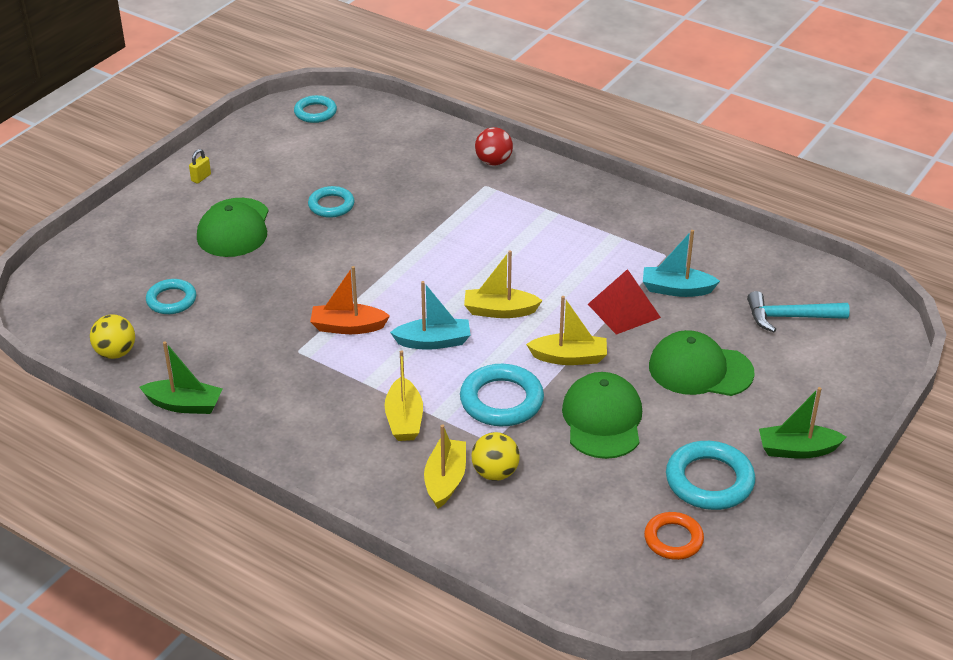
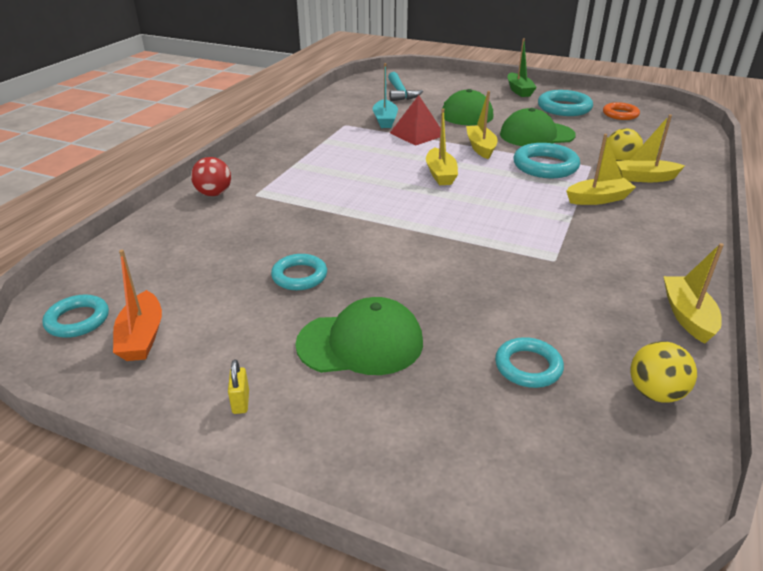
camera: 100 degrees left, 5 degrees down
(184, 405) = (687, 316): green boat -> yellow boat
(201, 178) = (241, 402): yellow padlock -> yellow padlock turned 60 degrees clockwise
(348, 327) = (502, 238): orange boat -> orange boat (142, 337)
(433, 342) = (496, 197): turquoise boat -> none

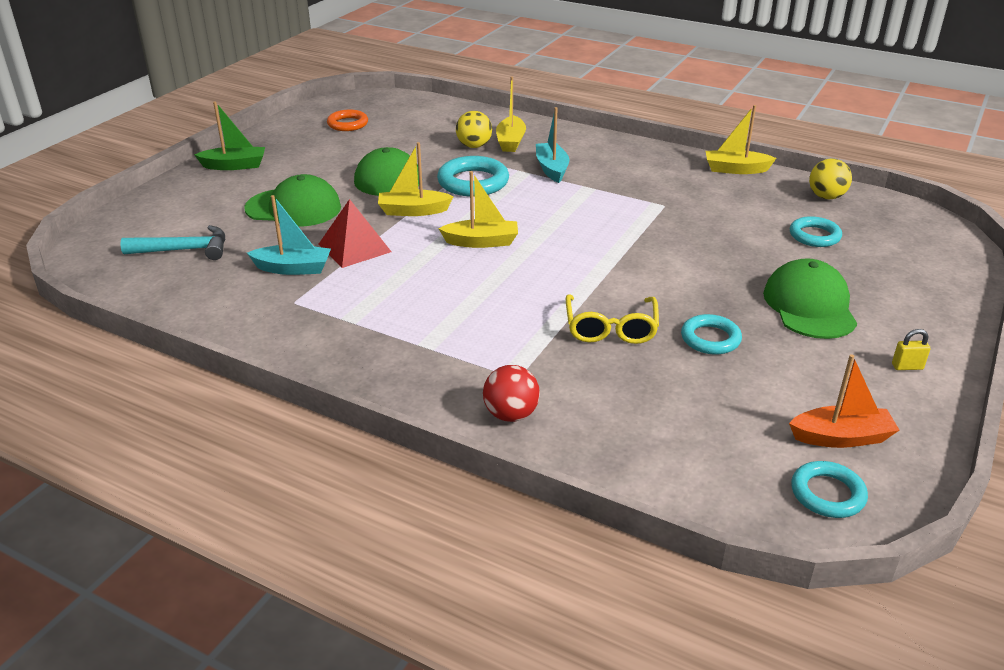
camera: 85 degrees left, 0 degrees up
(316, 229) = (611, 328): none -> yellow glasses
(564, 108) = (312, 148): turquoise ring -> none
(598, 199) = (552, 169): yellow boat -> turquoise boat

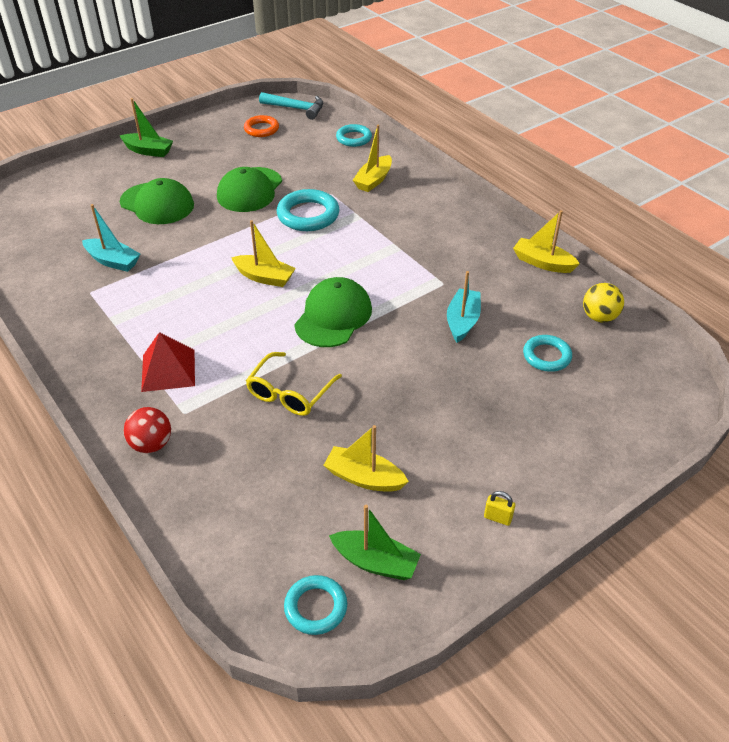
camera: 25 degrees right, 10 degrees up
(185, 250) = (56, 222): turquoise hammer -> turquoise hammer (296, 108)
(354, 248) = (169, 255): red pyramid -> red pyramid (168, 370)
(413, 211) = (239, 231): yellow boat -> yellow boat (364, 478)
(474, 146) = (340, 177): yellow ball -> none
(552, 169) = (382, 218): turquoise boat -> turquoise boat (462, 321)
(710, 339) = (358, 430): turquoise ring -> turquoise ring (354, 138)
(809, 306) = (471, 427): green cap -> green cap (333, 316)
(841, 437) = (375, 562): orange boat -> green boat

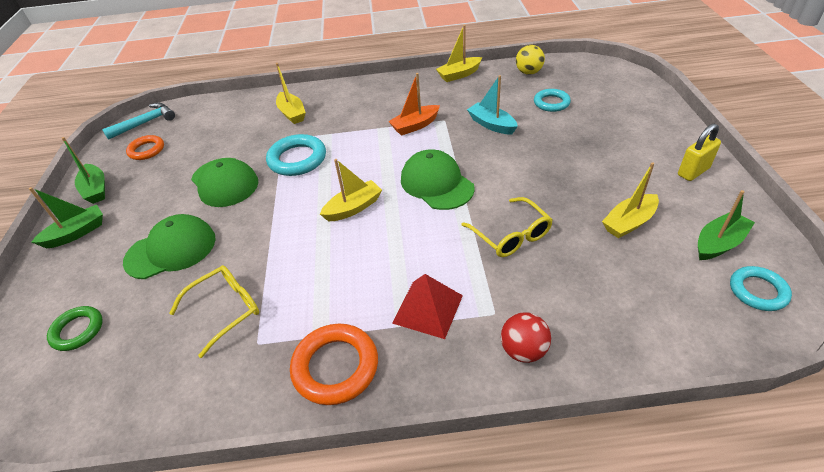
camera: 55 degrees left, 0 degrees up
(62, 204) = (77, 330): none -> green ring
(86, 341) = (335, 367): none -> orange ring
(113, 261) = (226, 310): turquoise boat -> yellow glasses
(199, 132) = (96, 189): none -> green boat
(354, 138) = (227, 107): turquoise ring -> none
(417, 267) = (415, 126): none -> orange boat
(497, 518) = (693, 172): yellow padlock -> yellow padlock, size x1.74

